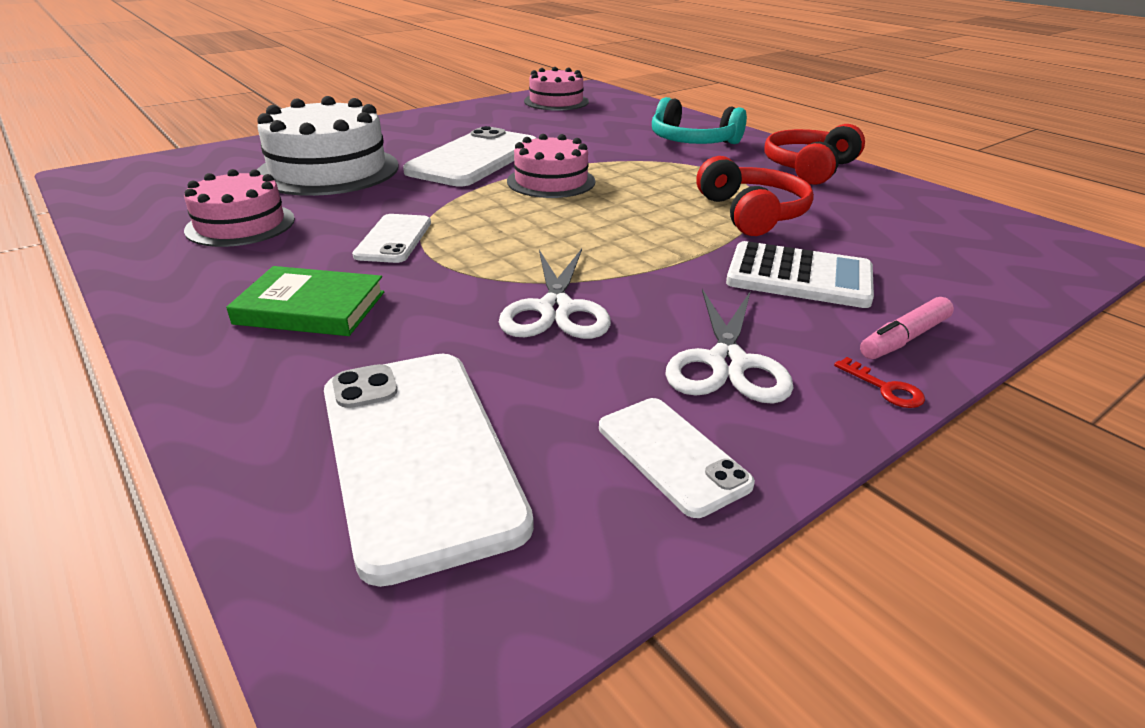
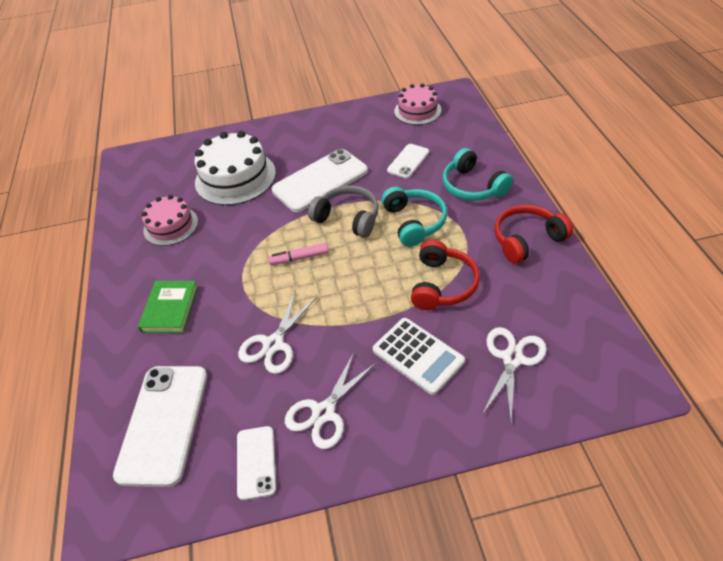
camera: 30 degrees right, 15 degrees up
(310, 308) = (170, 309): green book -> green book turned 60 degrees clockwise
(394, 239) = (233, 259): white phone -> white phone (408, 161)
(551, 181) = (348, 218): pink cake -> grey headphones
(650, 173) = (414, 222): none -> turquoise headphones
(885, 388) = (384, 458): red key -> none
(904, 338) = (428, 426): pink marker -> pink marker (299, 258)
(924, 256) = (512, 359): none -> white scissors

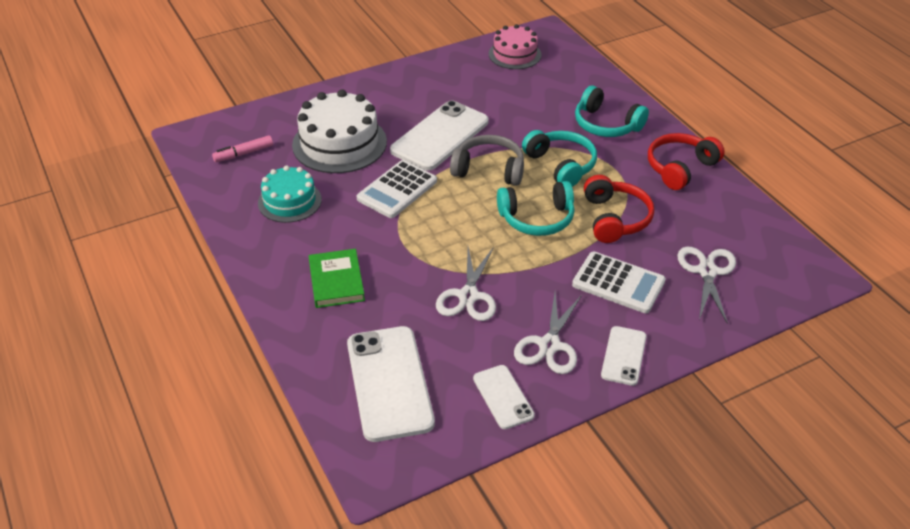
camera: 20 degrees left, 5 degrees down
(171, 226) = (289, 201): pink cake -> turquoise cake
(261, 227) = (397, 190): none -> white calculator
(299, 258) = (455, 214): pink marker -> pink marker (243, 153)
(369, 274) = (537, 219): none -> turquoise headphones
(408, 161) = (528, 107): white phone -> white phone (623, 356)

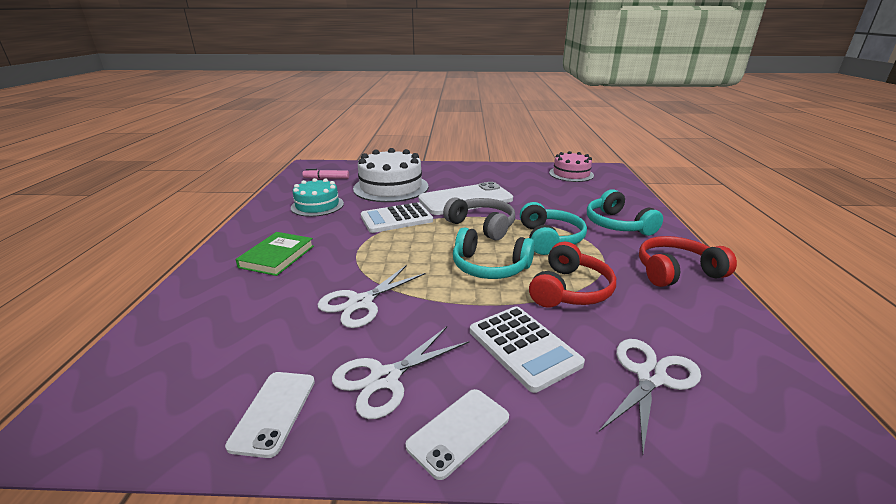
camera: 30 degrees right, 15 degrees down
(389, 383) = (200, 346): white phone -> none

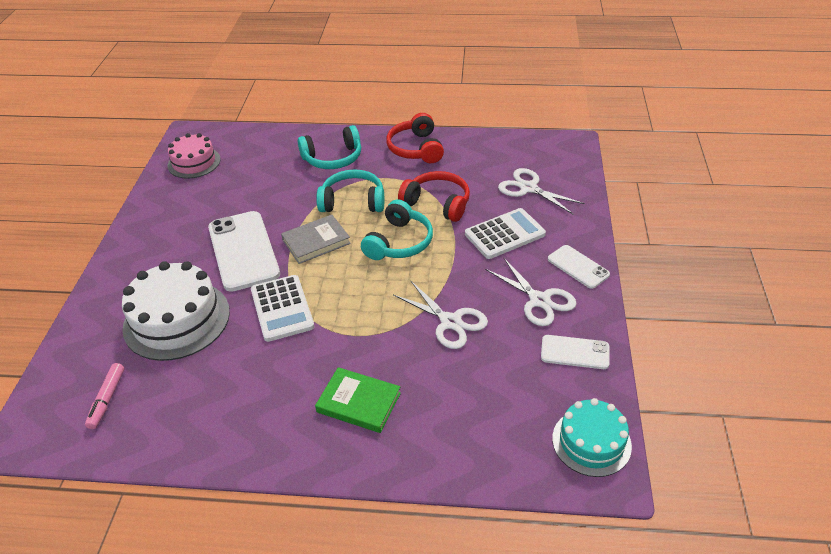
camera: 85 degrees left, 15 degrees up
(317, 205) = (217, 391): turquoise cake -> turquoise cake (591, 442)
(482, 226) = (316, 241): grey headphones -> grey book

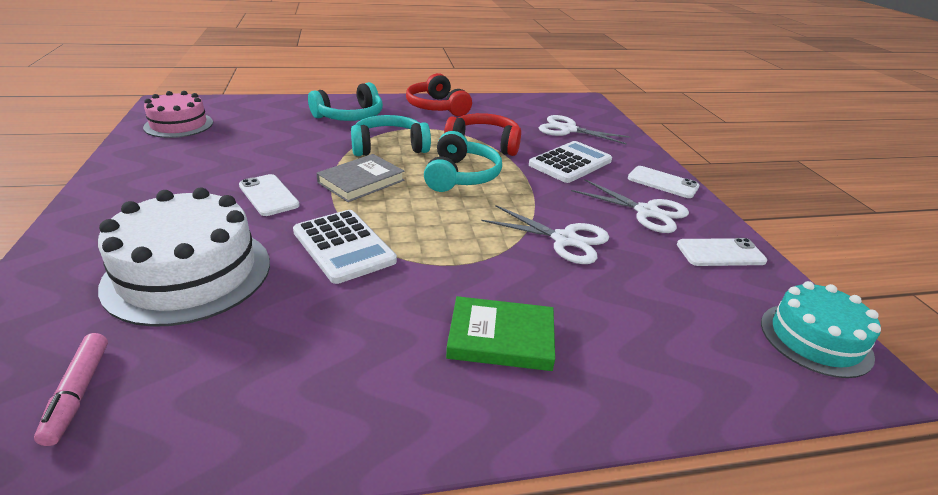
camera: 20 degrees left, 10 degrees down
(243, 251) = (268, 195): white phone -> white phone, size x0.54

